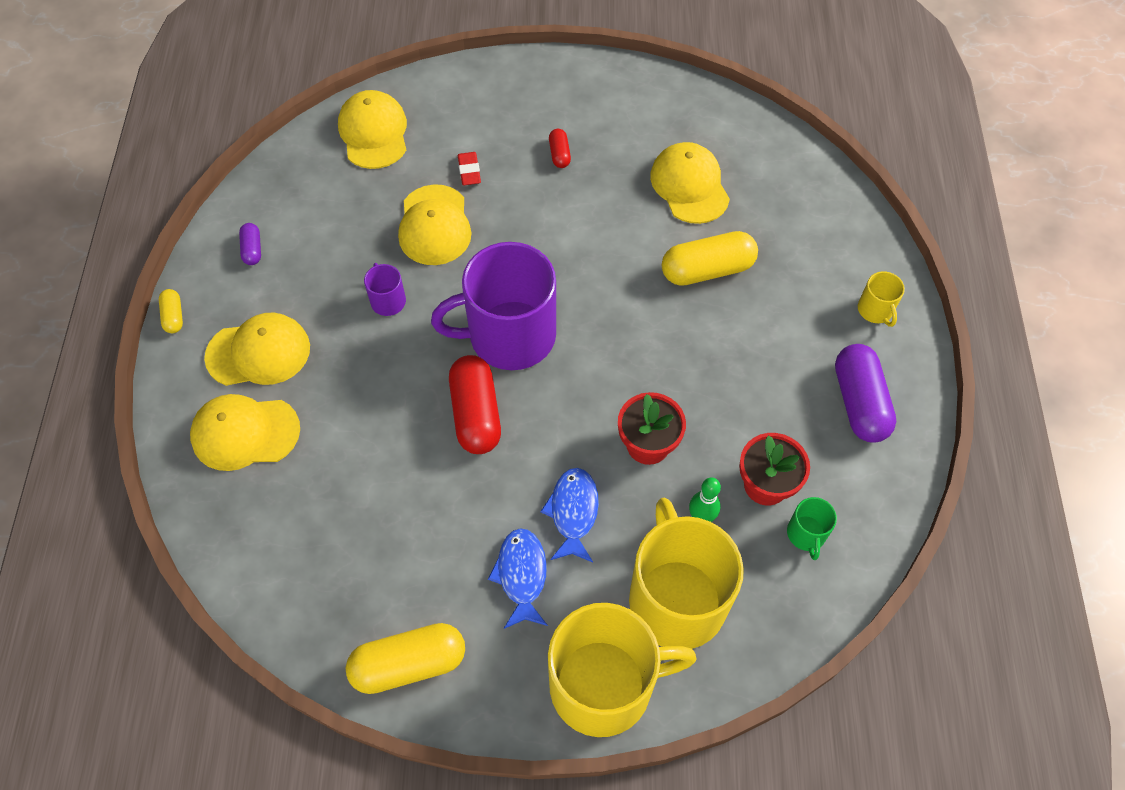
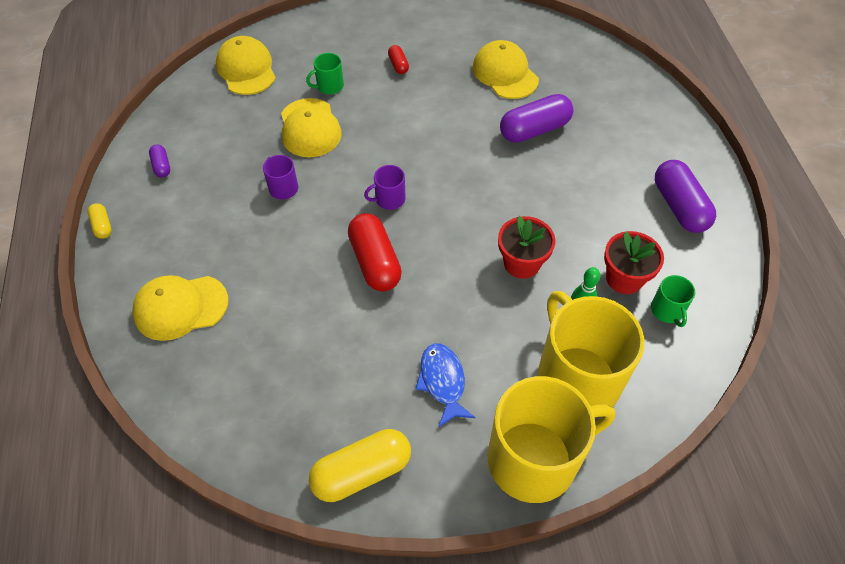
camera: 10 degrees left, 5 degrees down
(259, 352) = (181, 243): yellow cap -> none
(469, 171) = (329, 86): red eraser -> green mug
(509, 335) = (389, 199): purple mug -> purple mug, size x0.42
(573, 512) = (474, 325): blue fish -> none
(707, 270) = (534, 130): yellow capsule -> purple capsule
(875, 310) = (671, 140): yellow mug -> none

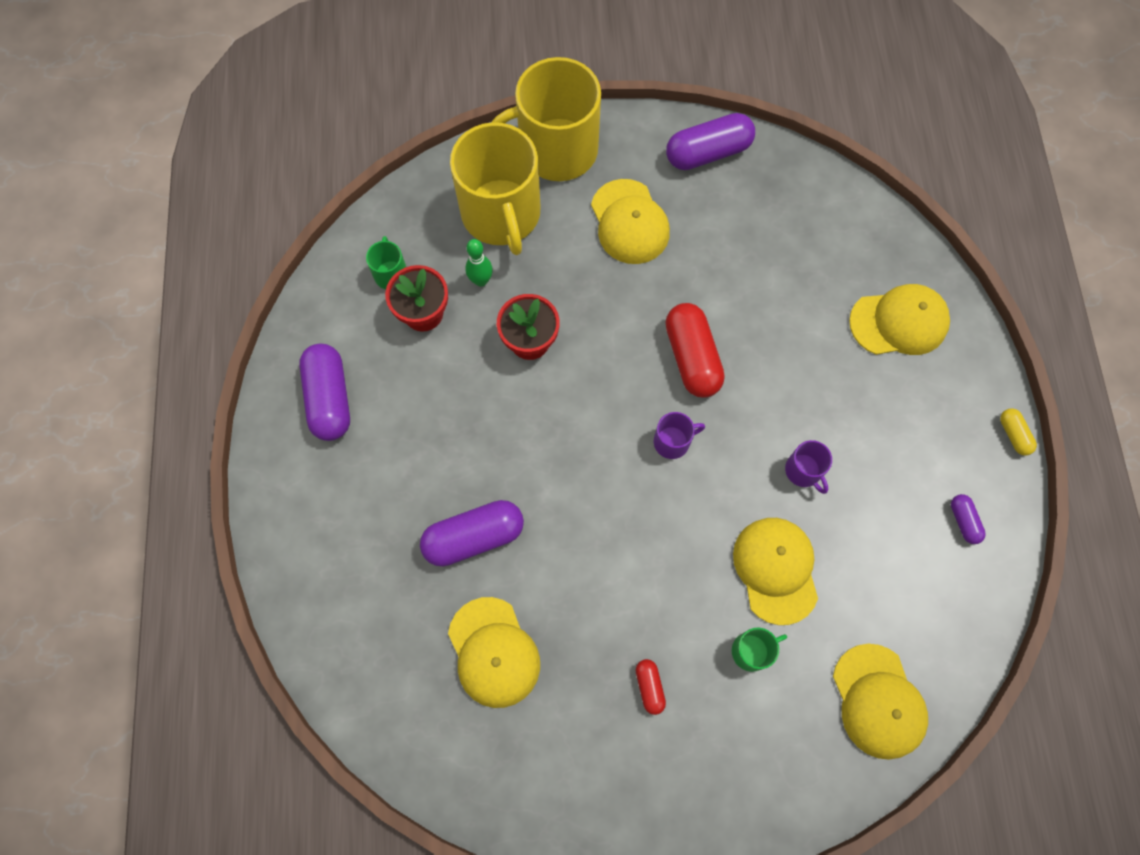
camera: 175 degrees left, 15 degrees up
(361, 472) = (708, 153): yellow capsule -> purple capsule
(443, 382) = (629, 222): blue fish -> yellow cap

